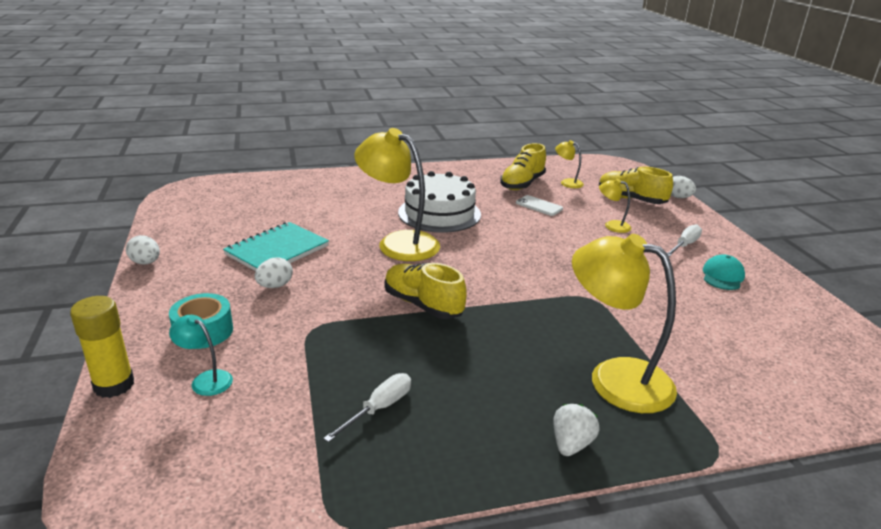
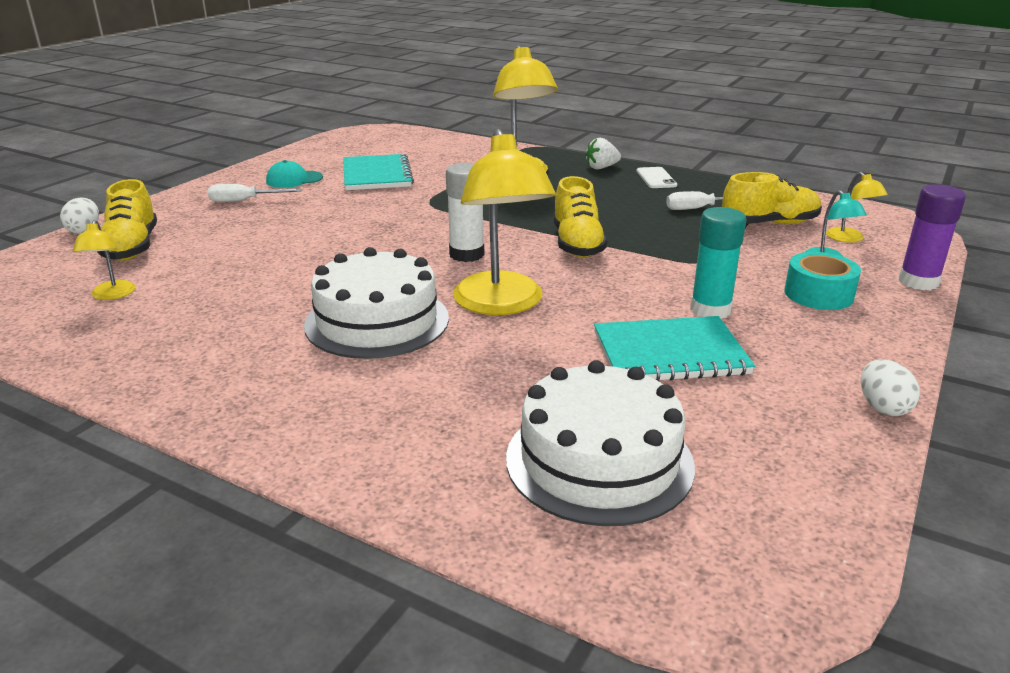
camera: 135 degrees left, 0 degrees up
(114, 385) = (918, 282): yellow glue stick -> purple glue stick
(269, 202) = (599, 461): none -> white cake
(275, 286) = (710, 310): white egg -> turquoise glue stick
(474, 265) = (466, 254): none -> white glue stick
(522, 184) = (164, 318): yellow shoe -> yellow shoe (769, 224)
(539, 206) = (242, 281): white phone -> white phone (656, 178)
(612, 225) = (243, 235): yellow lamp -> yellow lamp (849, 239)
(697, 310) = (376, 175): none -> turquoise notebook

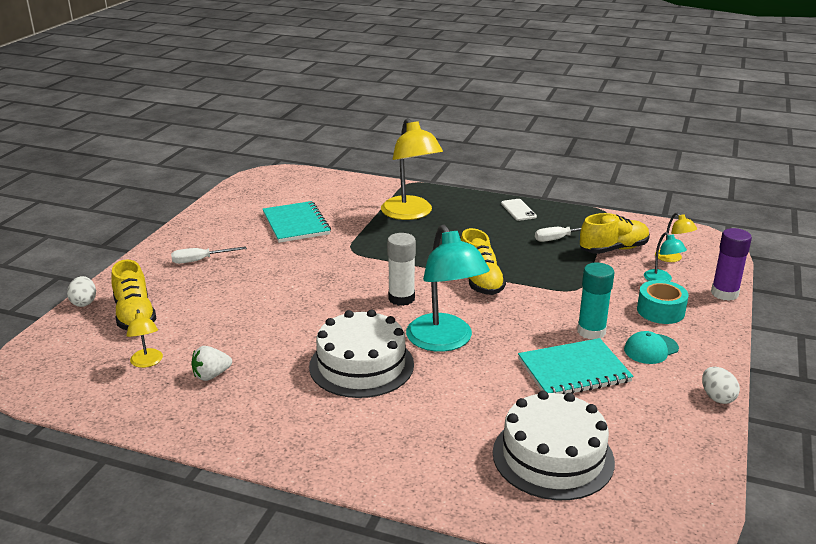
camera: 10 degrees left, 0 degrees up
(294, 179) = (229, 234): turquoise cap -> turquoise cap (651, 349)
(501, 304) = (445, 341): yellow lamp -> turquoise lamp
(601, 168) = (473, 202): white strawberry -> white strawberry (211, 375)

